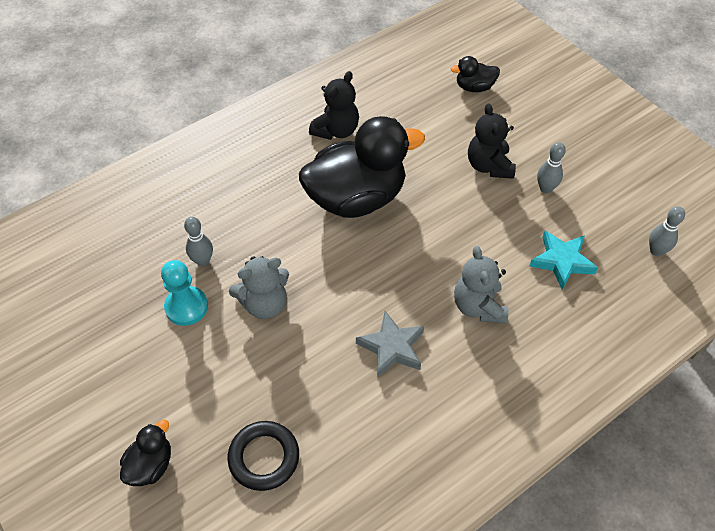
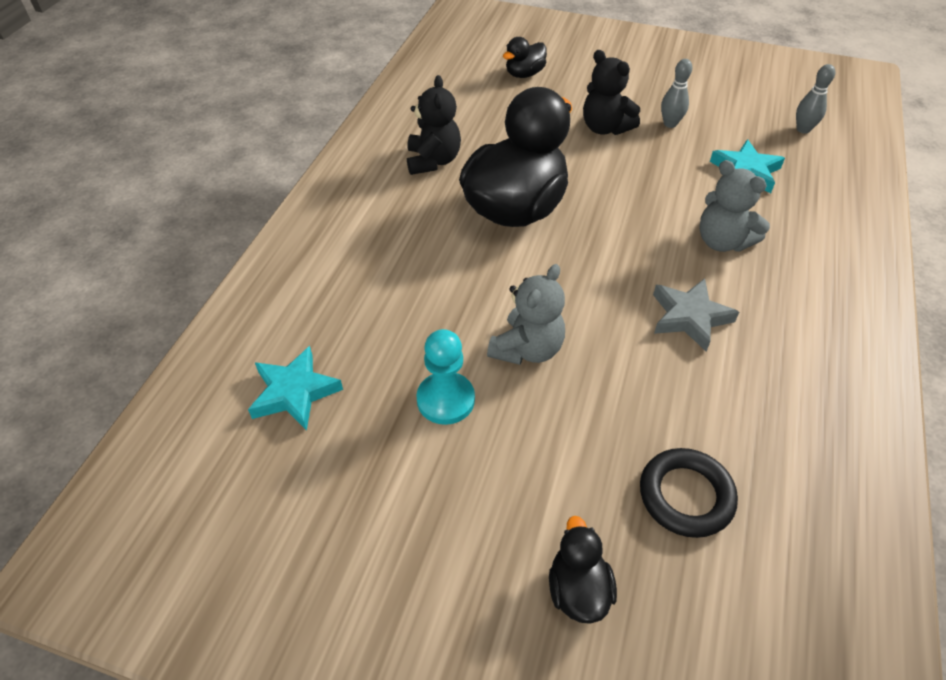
camera: 35 degrees left, 5 degrees down
(111, 250) = (294, 392): none -> turquoise star
(203, 261) = (416, 345): grey bowling pin -> none

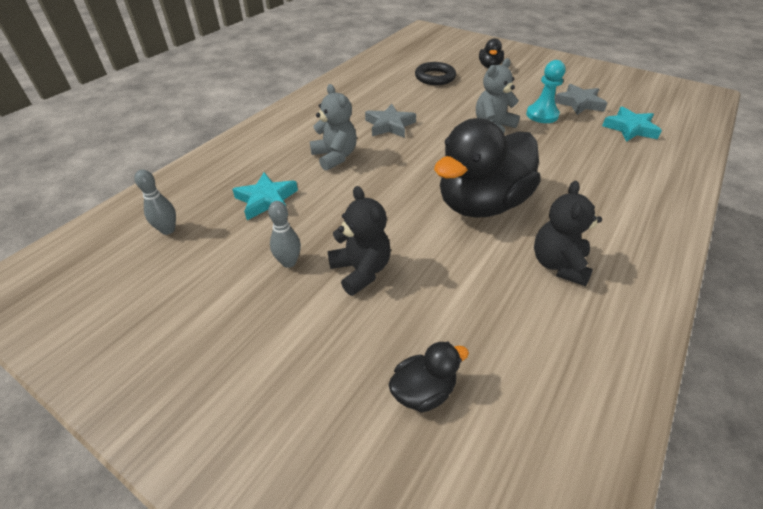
camera: 165 degrees left, 5 degrees down
(371, 457) = (579, 103): none -> grey star

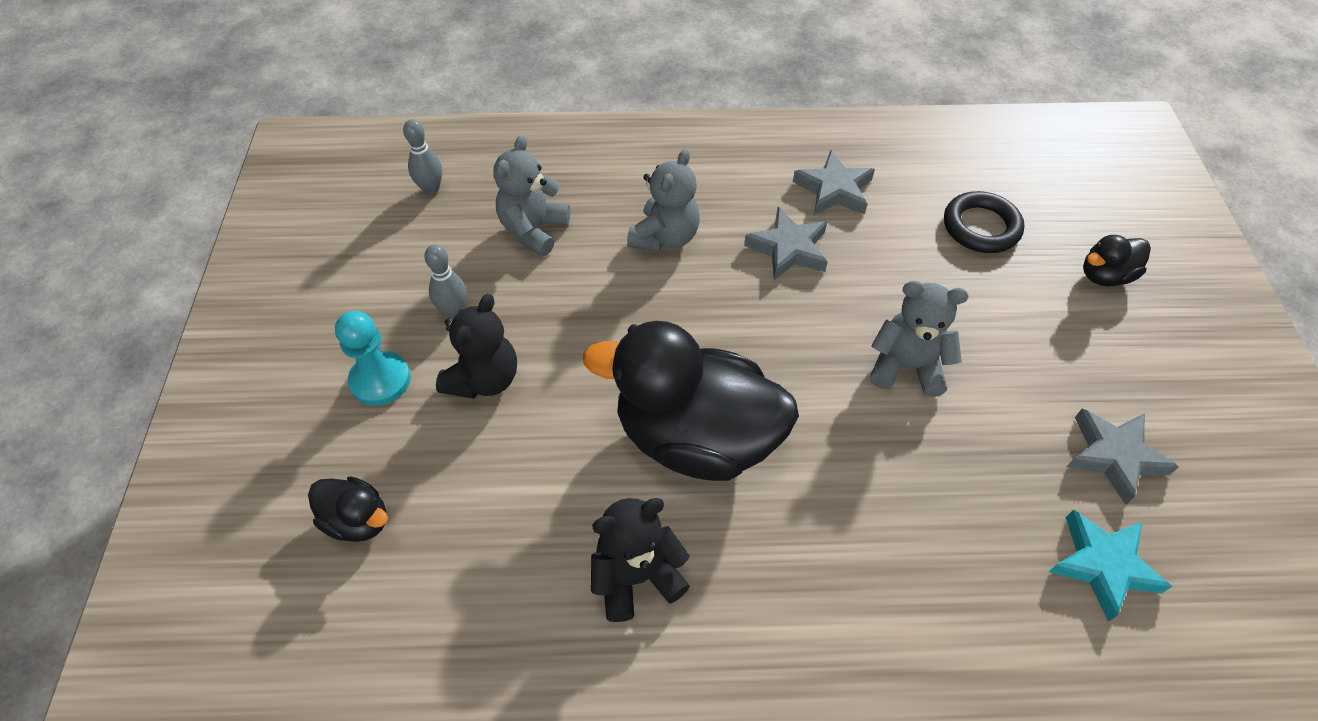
camera: 55 degrees right, 10 degrees up
(266, 200) = (533, 230): turquoise star -> grey teddy bear
(369, 99) = (834, 190): none -> grey star
(542, 115) = (1011, 416): turquoise pawn -> turquoise pawn (380, 380)

